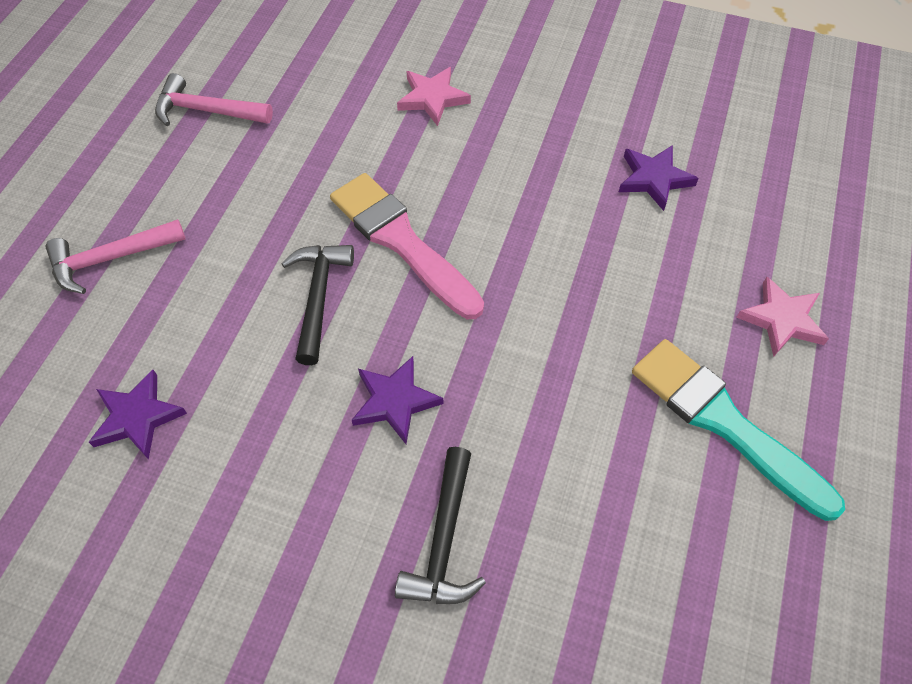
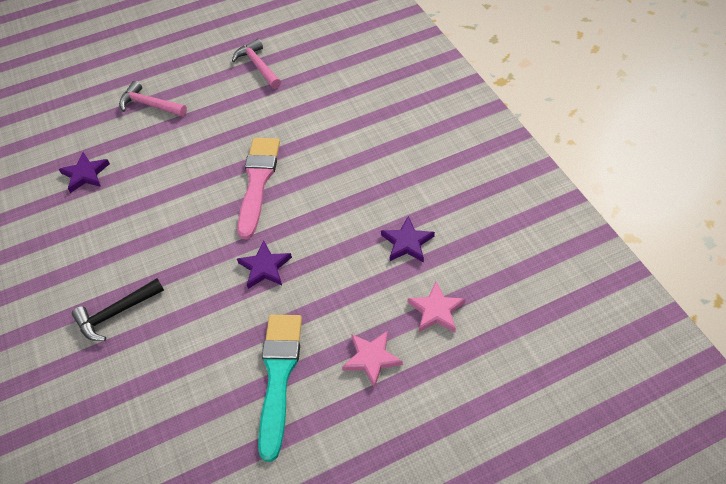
camera: 50 degrees right, 5 degrees down
(318, 297) = (197, 179): black hammer -> none
(395, 401) = (169, 245): purple star -> purple star (265, 267)
(432, 98) = (357, 126): pink star -> pink star (436, 310)

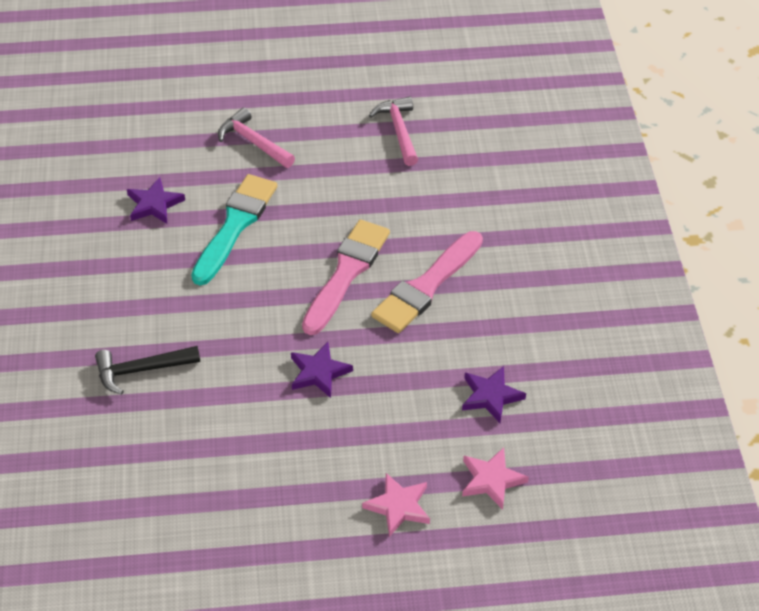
camera: 15 degrees right, 5 degrees down
(279, 376) = (291, 491): turquoise brush -> turquoise brush (235, 226)
(323, 172) = (427, 286): none -> pink brush

